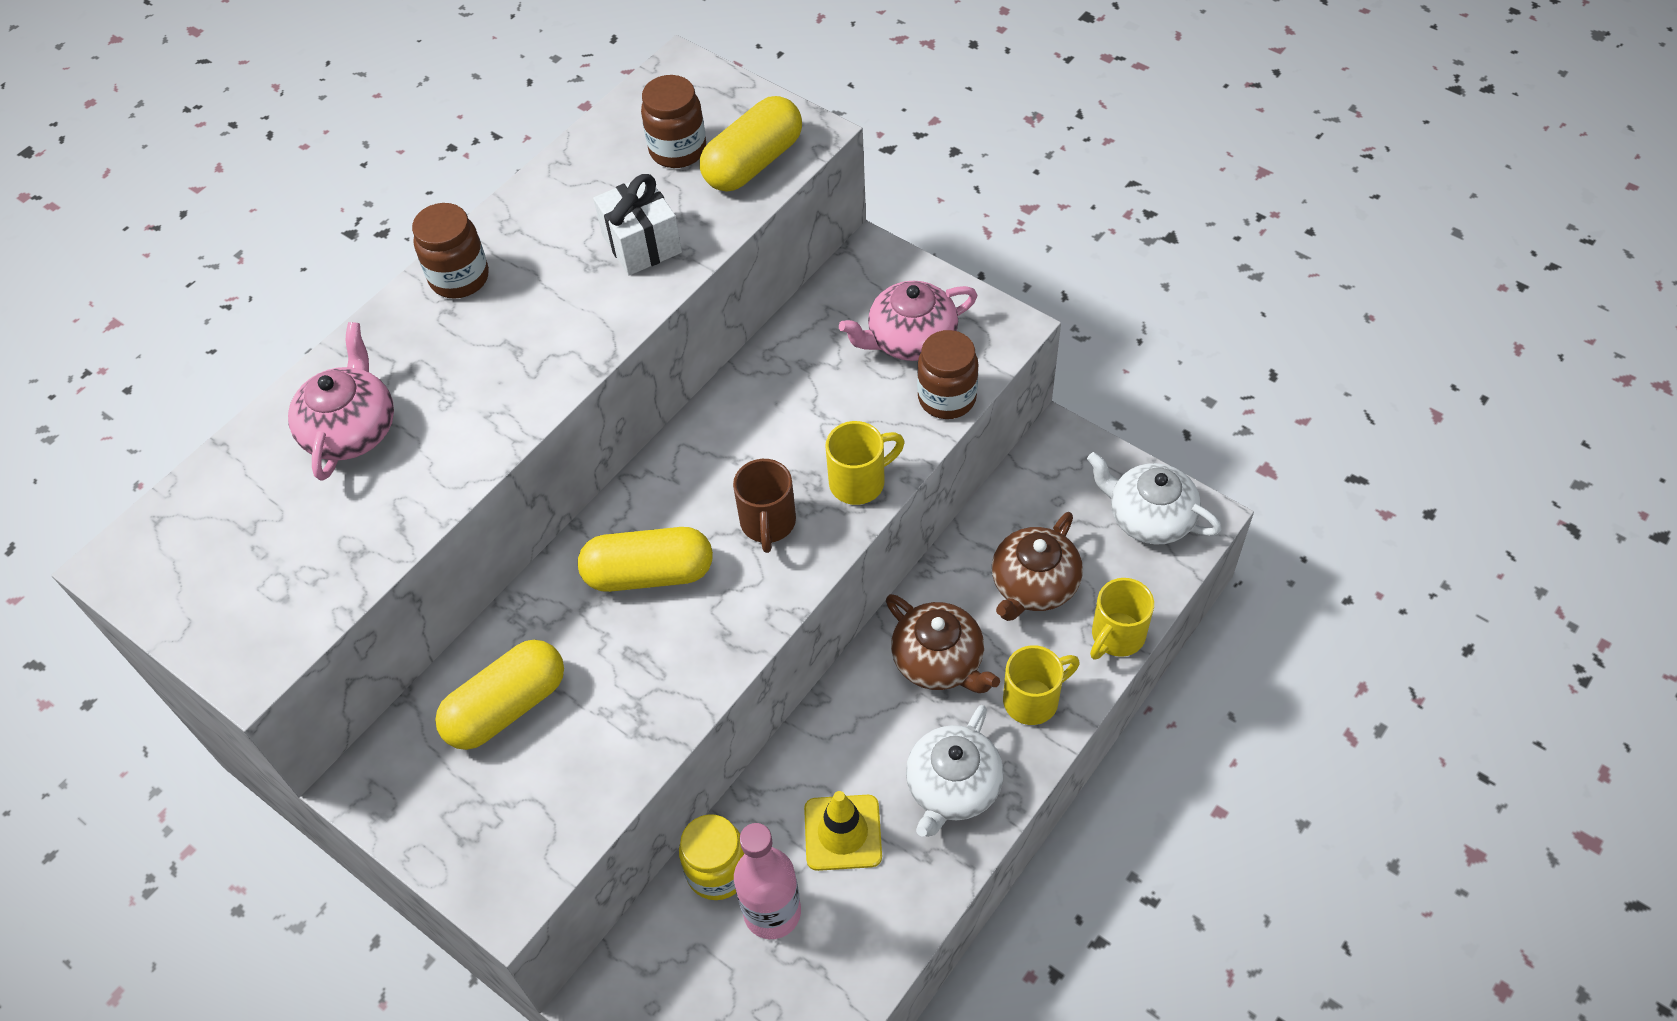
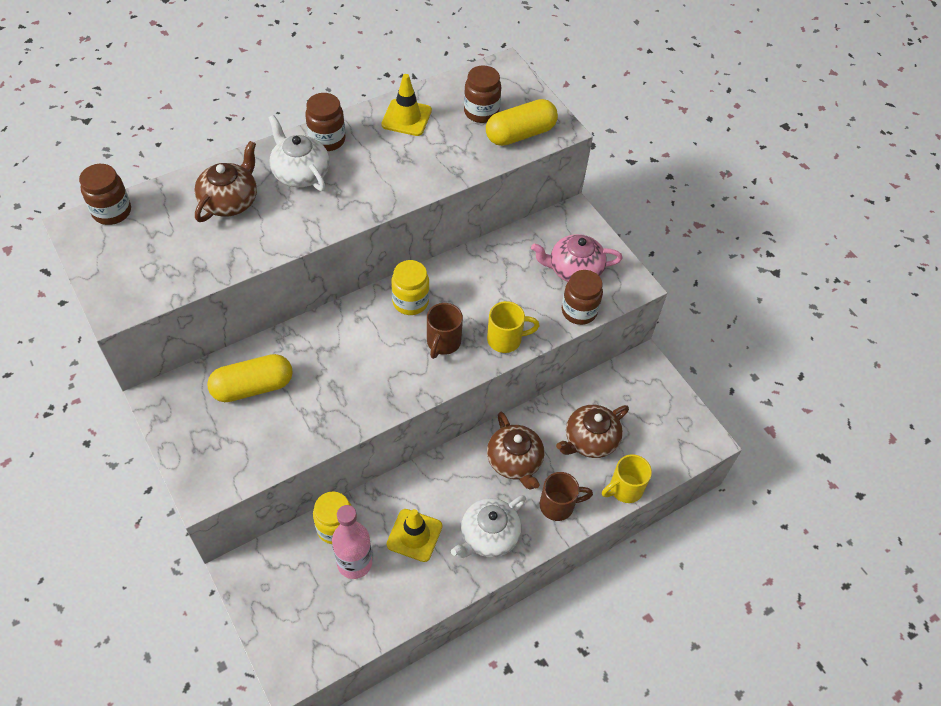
camera: 15 degrees right, 0 degrees up
(165, 518) = (112, 212): none -> brown jar
(351, 429) = (230, 201): pink teapot -> brown teapot
(567, 199) = (406, 118): none -> yellow traffic cone
(641, 244) = (435, 157): white gift -> none
(649, 573) = (364, 344): yellow capsule -> none
(688, 481) = (410, 302): none -> yellow jar
(1033, 700) = (558, 505): yellow mug -> brown mug
(1149, 517) = (677, 428): white teapot -> white teapot (300, 173)

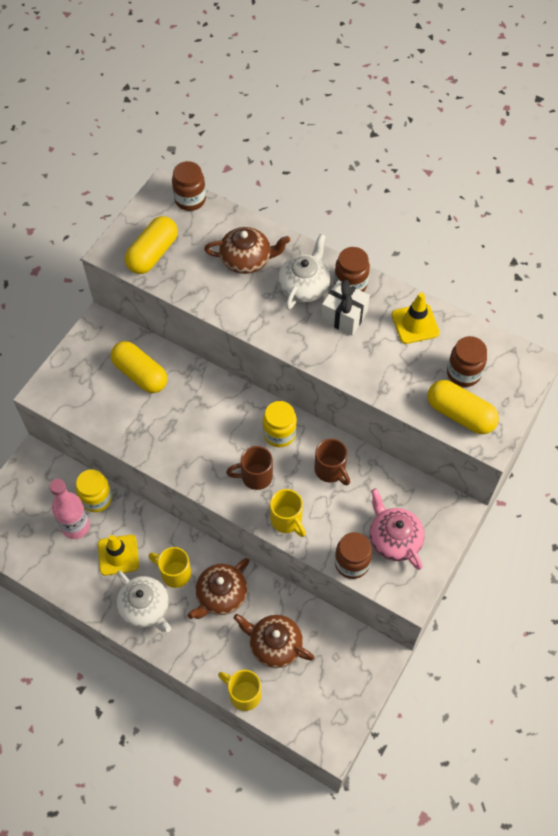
camera: 65 degrees right, 5 degrees up
(151, 273) = (153, 254): none -> yellow capsule
(358, 160) = (344, 316): none -> white gift
(467, 491) = (175, 573): none -> yellow mug
(488, 536) = (145, 608): white teapot -> white teapot turned 150 degrees counterclockwise
(558, 505) = (199, 648): brown mug -> brown mug (330, 470)

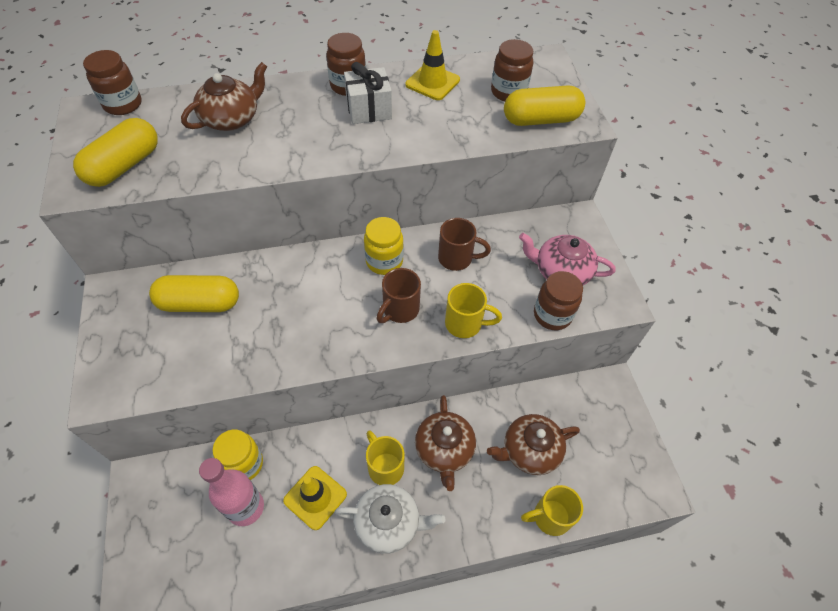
camera: 45 degrees left, 5 degrees down
(153, 254) = (124, 166): yellow capsule -> yellow capsule turned 45 degrees clockwise
(175, 573) = (385, 467): yellow mug -> yellow mug turned 75 degrees clockwise
(304, 286) = (309, 108): white teapot -> none

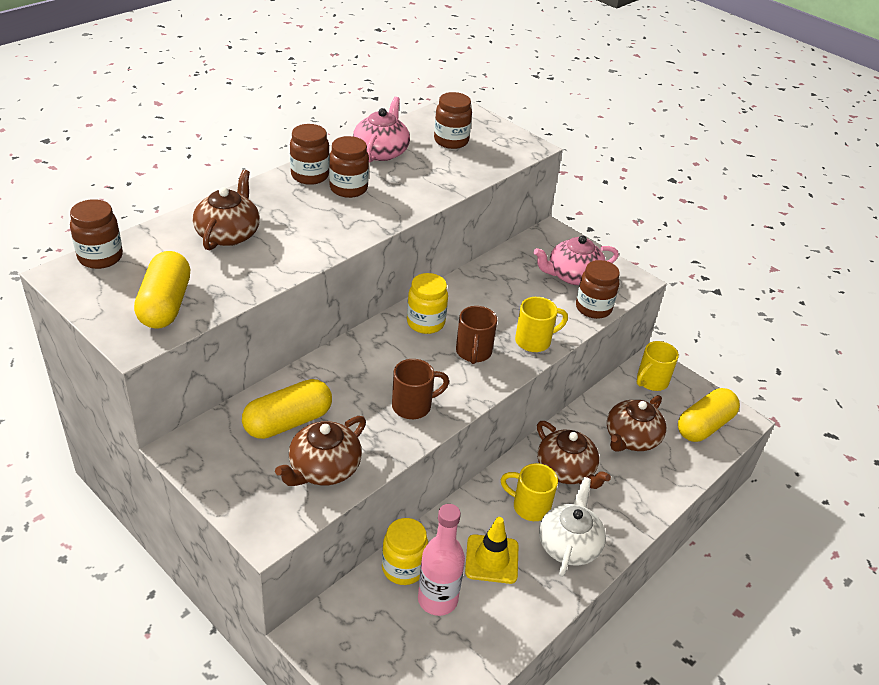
camera: 35 degrees left, 15 degrees down
(188, 360) = (323, 468): none -> brown teapot
(369, 110) = (348, 188): white gift -> brown jar
(388, 523) = (569, 544): white teapot -> white teapot turned 45 degrees counterclockwise
(432, 82) = (381, 152): yellow traffic cone -> pink teapot
(456, 258) = (484, 297): brown mug -> brown mug (413, 406)
(540, 120) = (495, 153): yellow capsule -> yellow capsule (704, 426)
(550, 517) = (684, 476): yellow mug -> yellow mug (651, 381)

